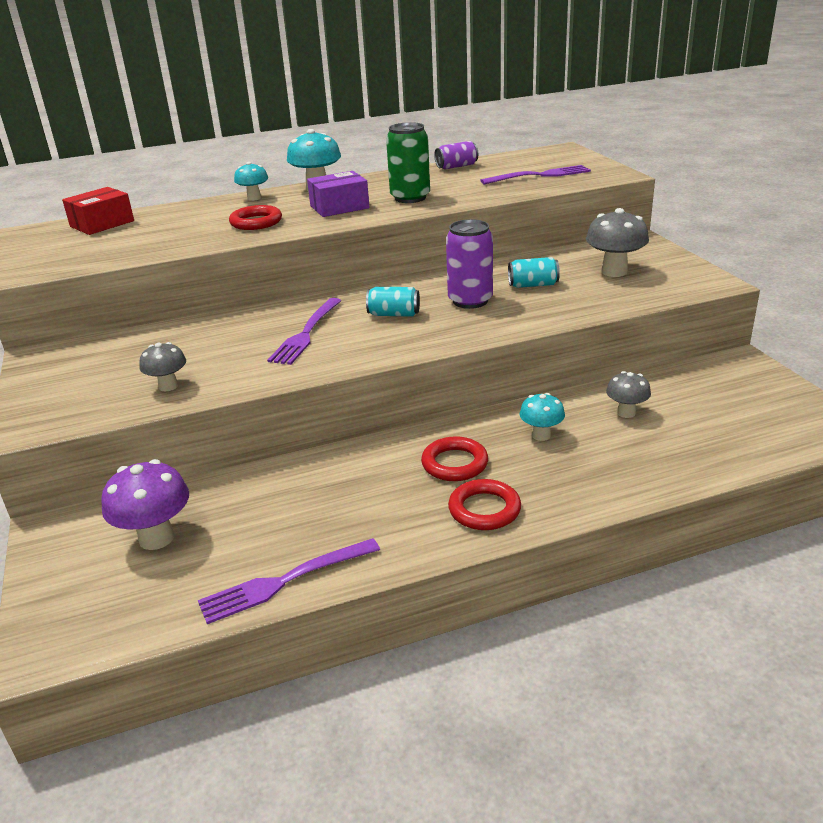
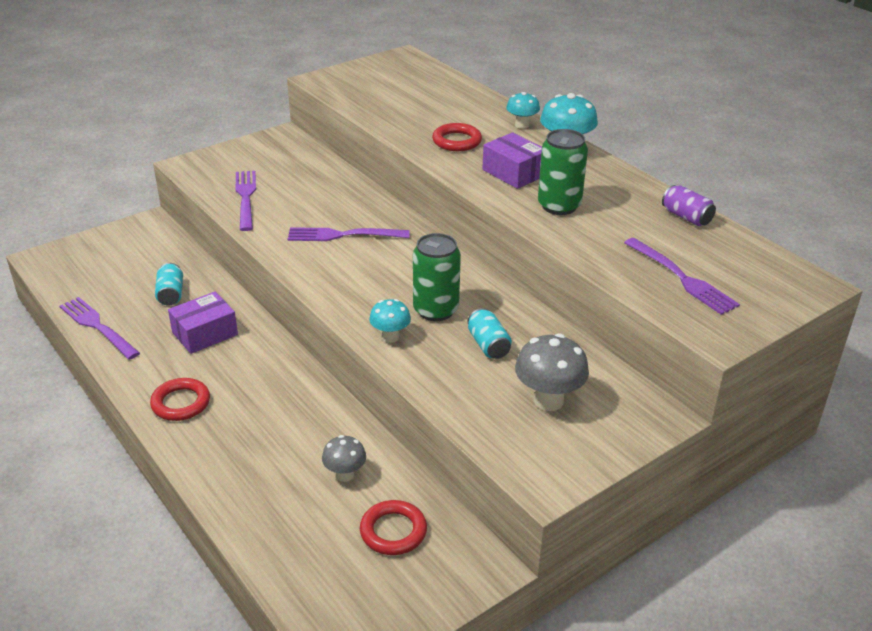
camera: 70 degrees right, 5 degrees up
(102, 224) = (430, 78): red box -> none
(156, 538) = (141, 264): purple mushroom -> none
(168, 386) = (246, 198): grey mushroom -> purple fork
(356, 487) = (205, 333): none -> purple box
(394, 314) = (392, 272): turquoise can -> turquoise can (171, 294)
(454, 463) = (242, 377): red ring -> red ring (393, 531)
(470, 301) = (435, 310): purple can -> green can
(541, 435) = (294, 421): turquoise mushroom -> turquoise mushroom (390, 337)

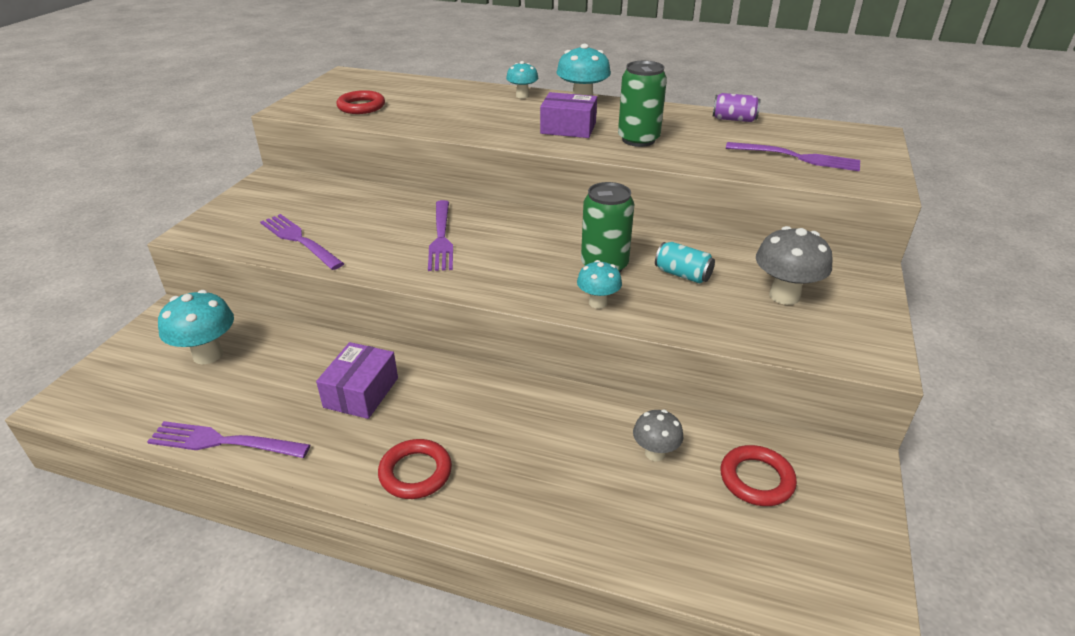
camera: 35 degrees left, 0 degrees up
(143, 263) = (208, 355): none -> turquoise mushroom
(171, 294) = (277, 371): turquoise can -> none
(343, 235) = (441, 238): purple fork -> purple fork turned 60 degrees counterclockwise
(457, 141) = (487, 120): red ring -> red ring (361, 106)

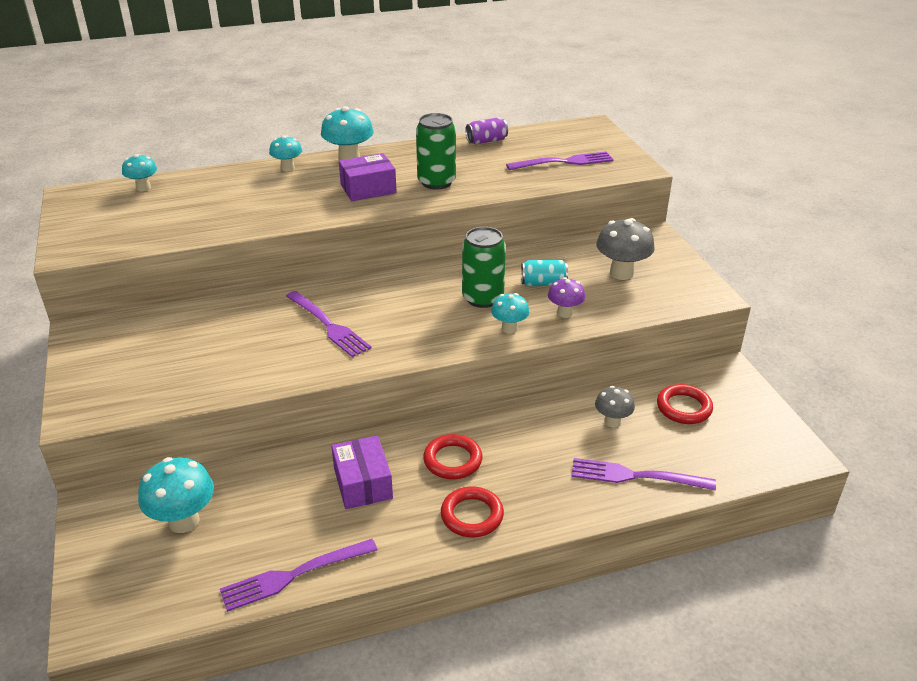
camera: 35 degrees left, 0 degrees up
(299, 240) = (200, 378): purple fork -> purple fork (636, 476)
(361, 106) = (144, 225): red ring -> red ring (452, 460)
(398, 82) = (143, 188): none -> turquoise mushroom
(673, 311) = (564, 313): none -> purple mushroom

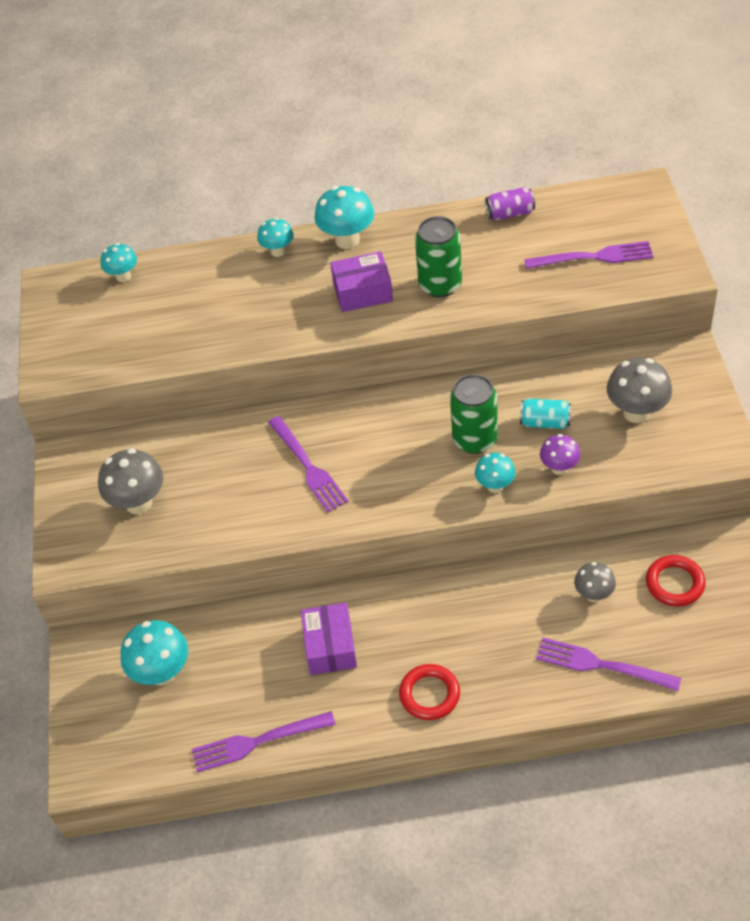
camera: 15 degrees right, 15 degrees up
(158, 362) = (139, 503): none -> grey mushroom
(452, 460) = (421, 628): red ring -> none

